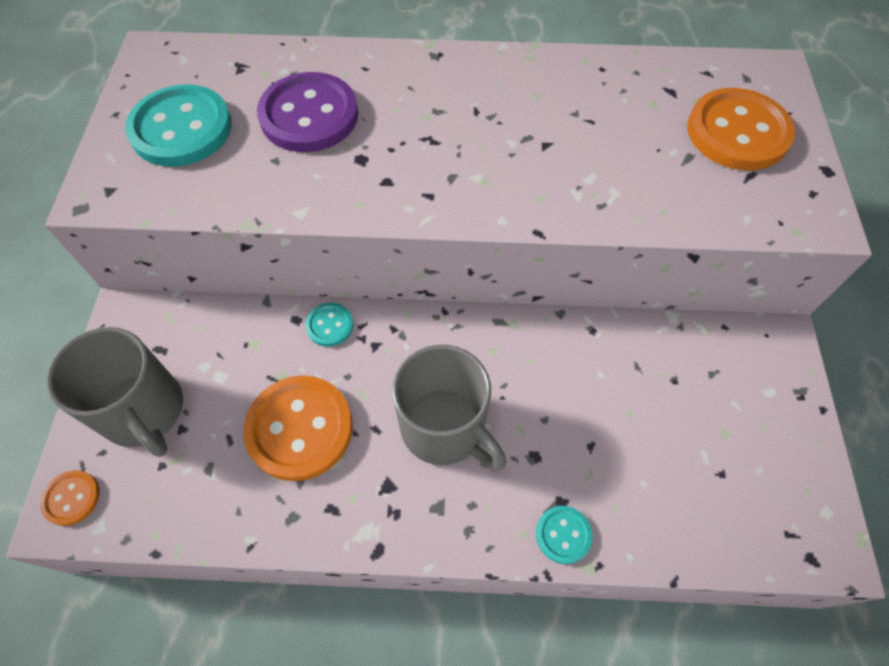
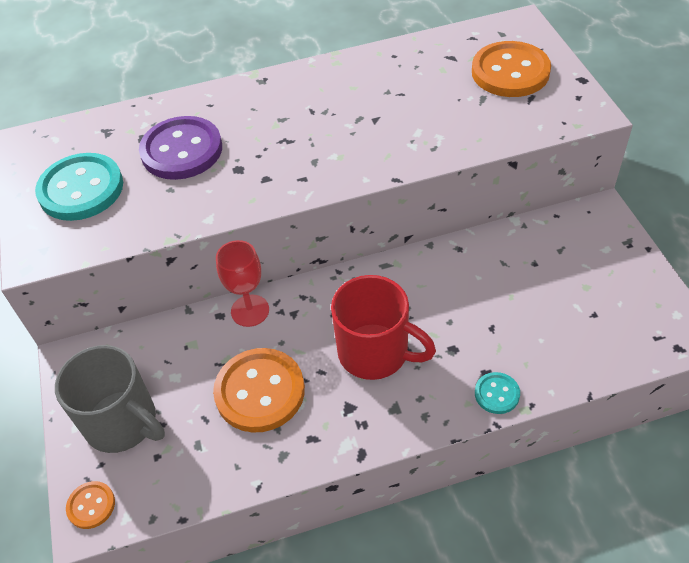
camera: 15 degrees left, 10 degrees down
(330, 325) = (250, 310): turquoise button -> red goblet
(445, 428) = (375, 353): grey mug -> red mug

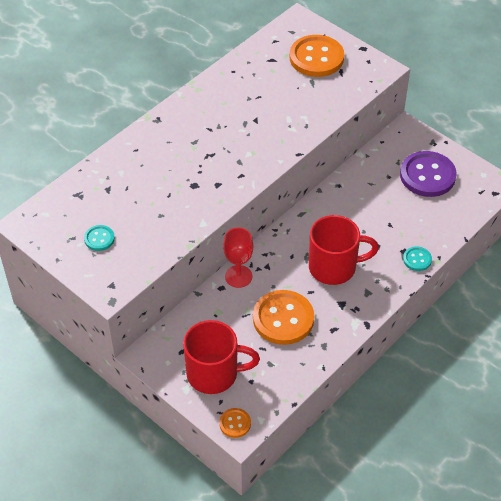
camera: 35 degrees left, 0 degrees up
(81, 189) = (99, 239): turquoise button -> turquoise button, size x0.48
(123, 423) = (214, 373): grey mug -> red mug
(182, 150) = (145, 187): purple button -> purple button (427, 175)

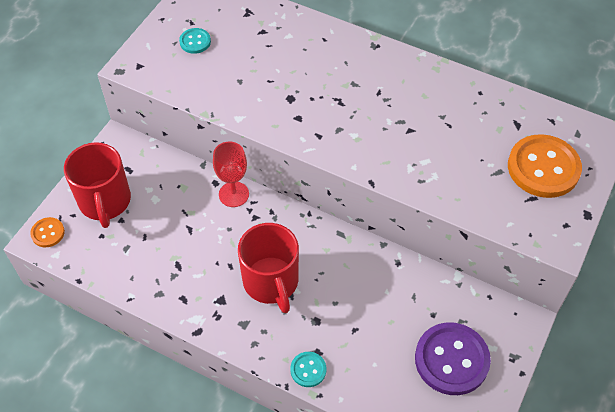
camera: 75 degrees right, 5 degrees up
(283, 319) = (187, 247): orange button -> none

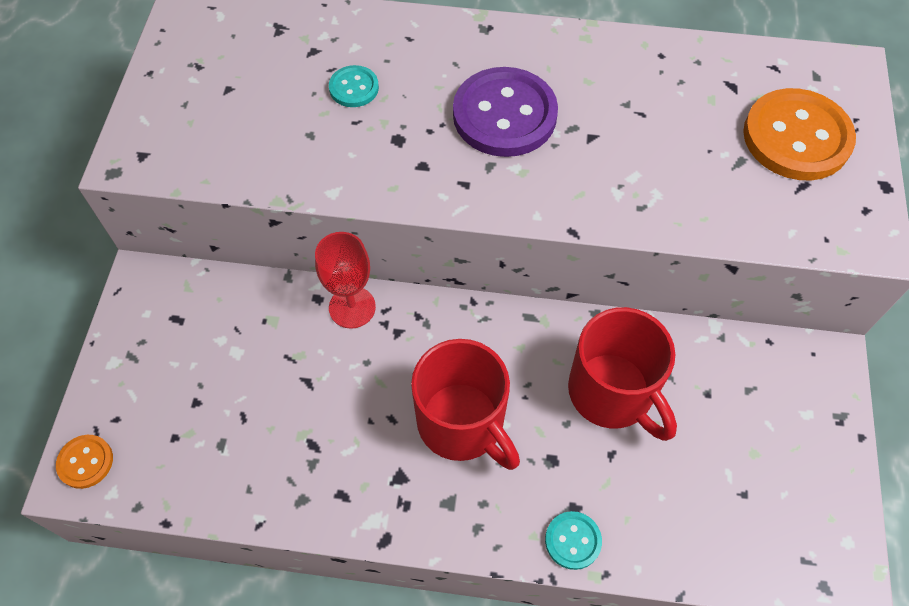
camera: 20 degrees left, 5 degrees up
(105, 202) = (159, 381): red mug -> red mug (612, 393)
(195, 42) = (216, 94): turquoise button -> turquoise button (354, 88)
(451, 360) = (762, 451): purple button -> purple button (504, 115)

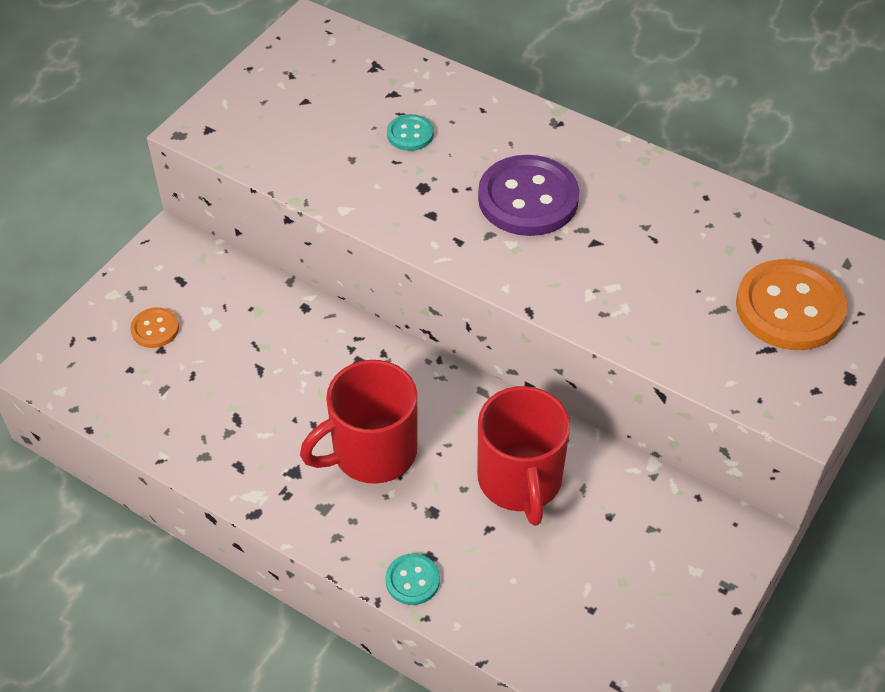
camera: 25 degrees right, 10 degrees down
(85, 462) = (52, 360): orange button -> orange button (155, 329)
(352, 307) = (330, 325): red goblet -> none
(462, 423) = (371, 452): red mug -> red mug turned 75 degrees clockwise

